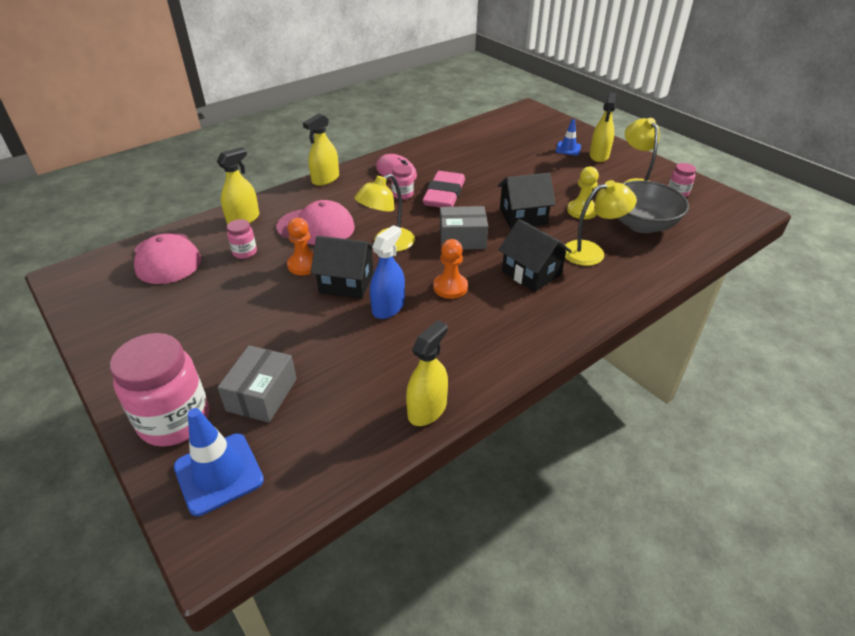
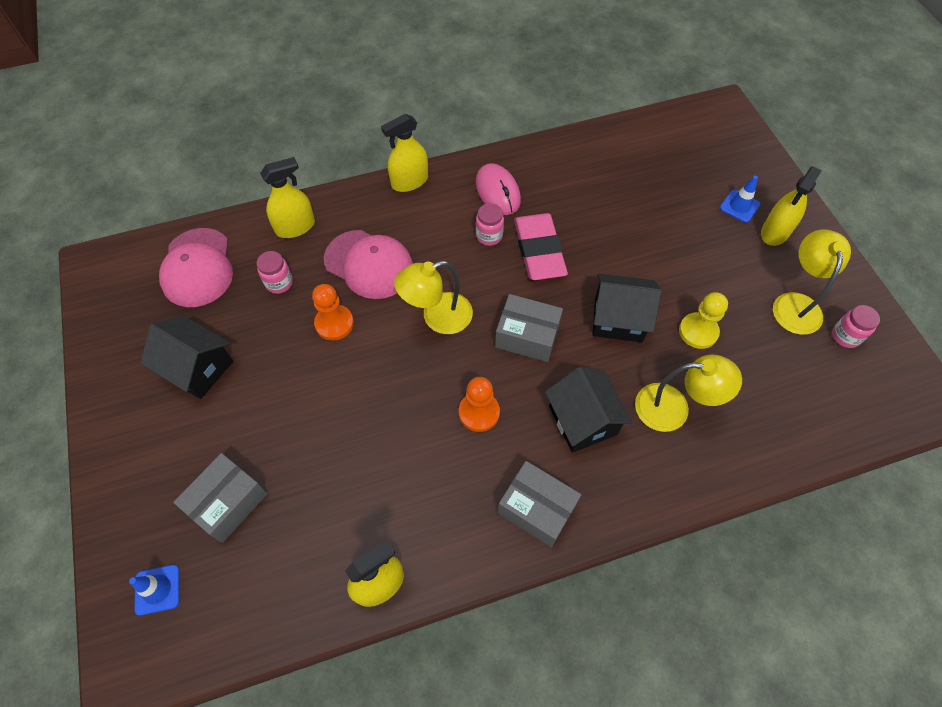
camera: 20 degrees right, 20 degrees up
(175, 420) = (139, 507): pink jar -> none
(218, 473) = (157, 589): blue traffic cone -> blue traffic cone, size x0.59
(346, 283) = (368, 367): black house -> black house (197, 368)
(388, 307) = (398, 421): blue spray bottle -> none
(444, 194) = (539, 250): pink eraser -> pink eraser turned 45 degrees counterclockwise
(528, 329) = (536, 508): none -> grey box
(642, 224) = (764, 380): grey bowl -> none

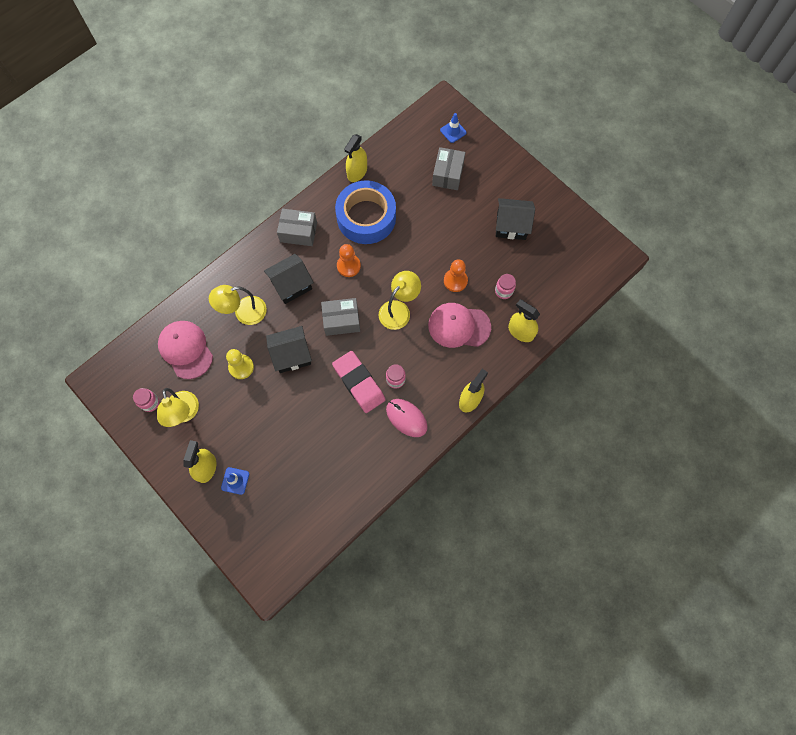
camera: 155 degrees right, 10 degrees up
(197, 267) = (558, 280): pink cap -> pink cap (186, 350)
(295, 227) = (520, 332): yellow spray bottle -> yellow spray bottle turned 90 degrees clockwise
(409, 484) = (366, 217): none -> blue tape
(582, 420) = (291, 285): black house -> black house turned 75 degrees counterclockwise

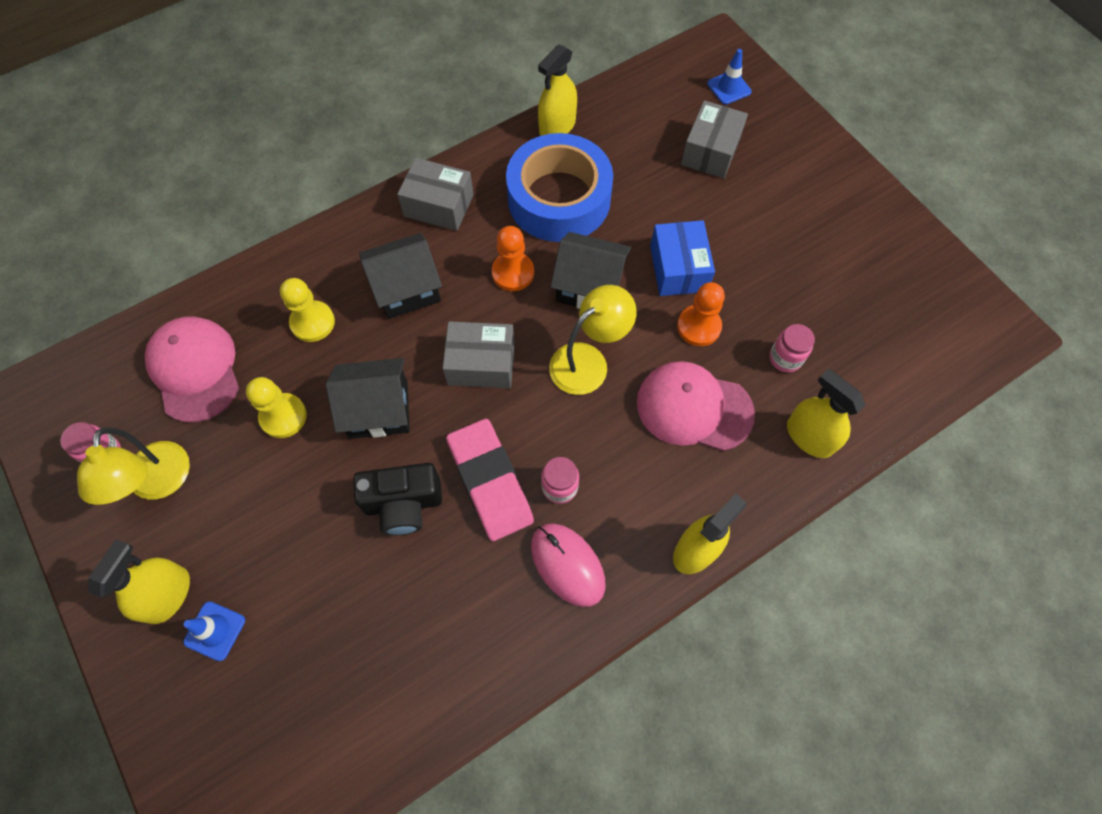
camera: 10 degrees right, 5 degrees down
(243, 312) = (312, 322): yellow lamp -> yellow pawn
(316, 402) = (403, 504): none -> black camera
(439, 249) = (678, 268): none -> blue box
(511, 226) = (812, 249): black house -> black house (589, 286)

